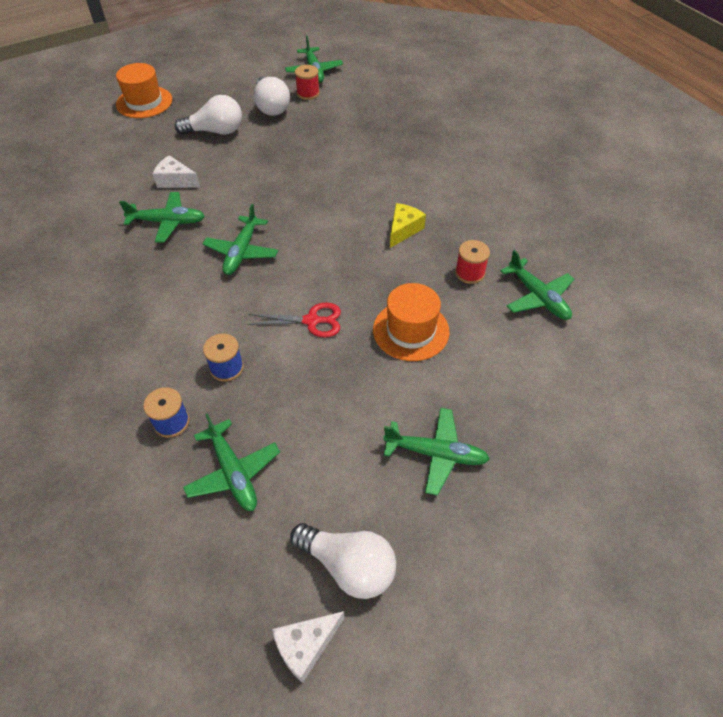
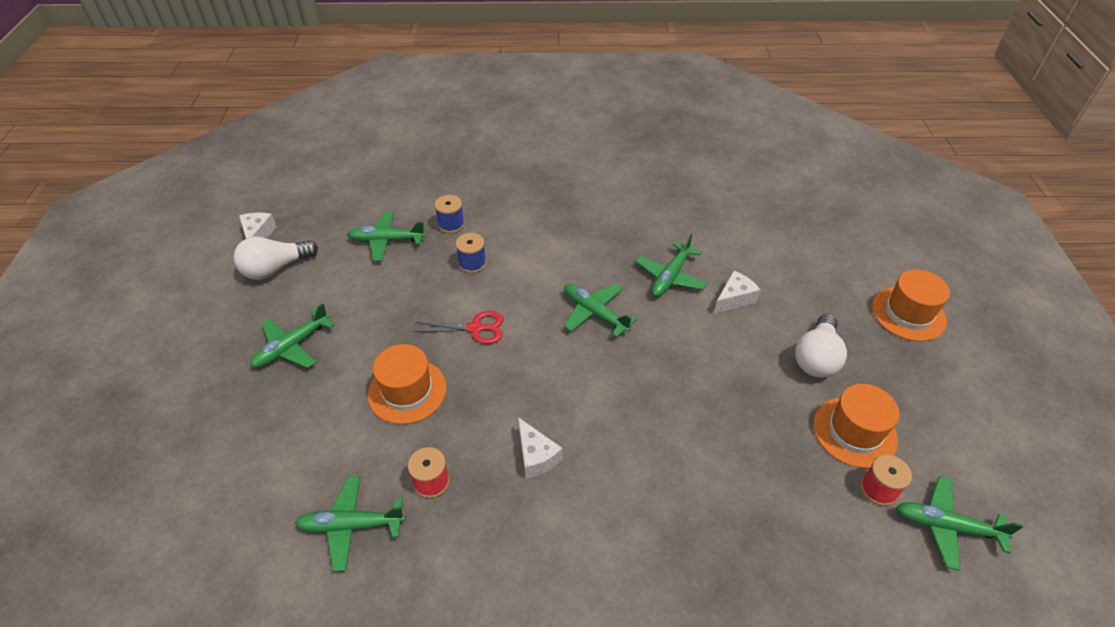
camera: 120 degrees right, 5 degrees down
(271, 107) = (854, 432): white light bulb -> orange hat
(312, 321) = (475, 328): red scissors -> red scissors turned 120 degrees counterclockwise
(403, 230) = (536, 456): yellow cheese -> white cheese

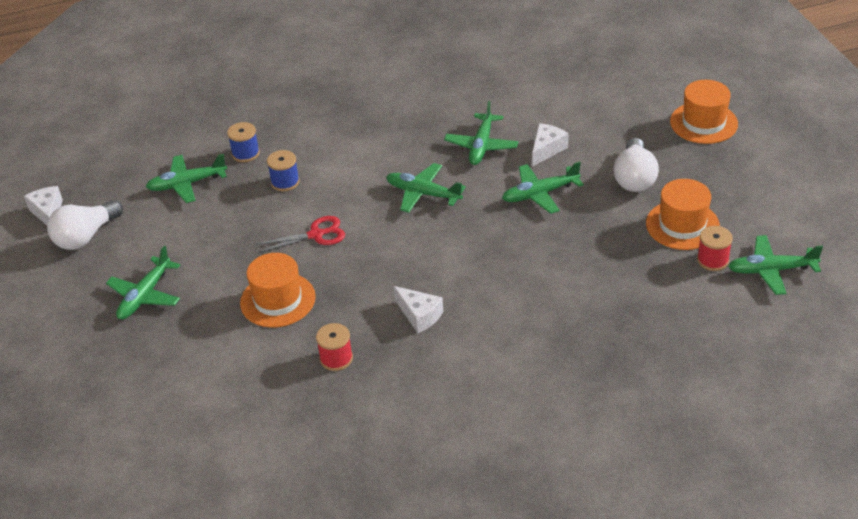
camera: 15 degrees left, 5 degrees down
(351, 525) = (282, 407): green plane -> green plane (540, 194)

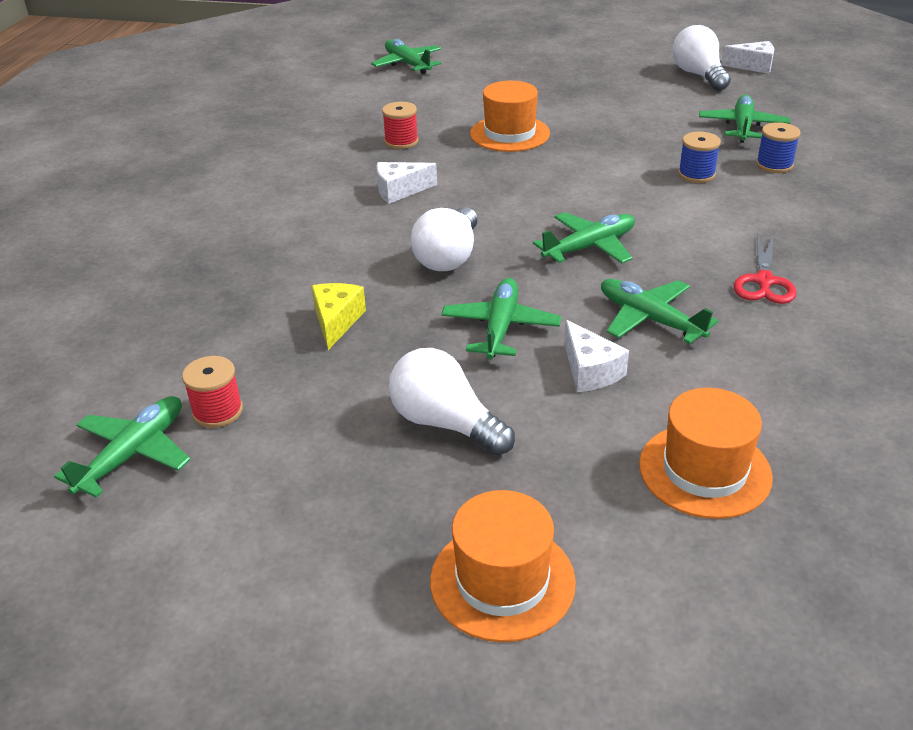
camera: 120 degrees right, 5 degrees down
(145, 296) = (585, 85): green plane -> green plane (407, 64)
(316, 235) = (584, 170): red scissors -> red scissors (764, 281)
(487, 247) = (448, 257): none -> white light bulb
(597, 260) = (336, 321): none -> yellow cheese
(682, 225) = (306, 419): orange hat -> orange hat (704, 470)

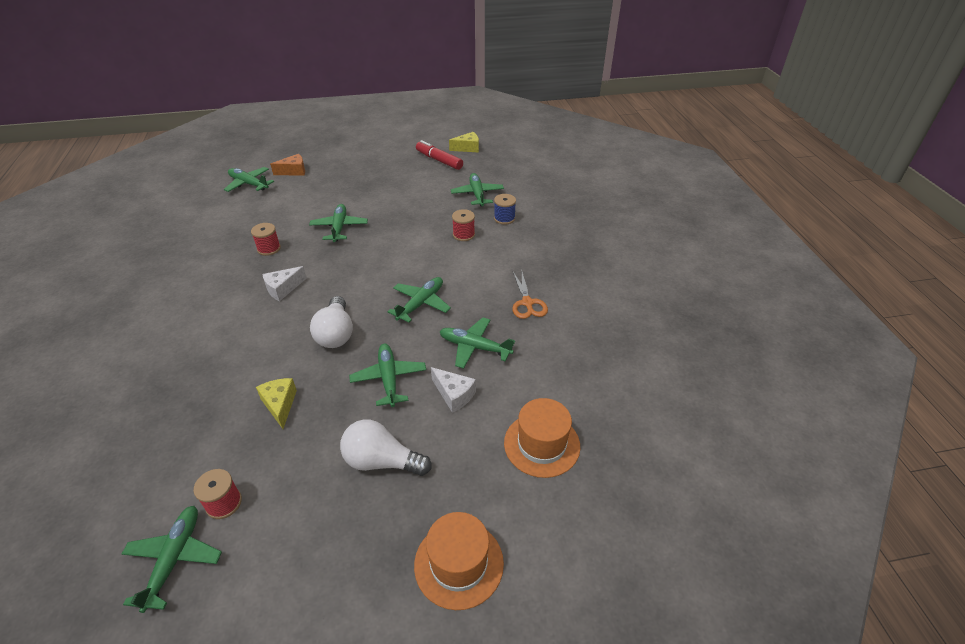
camera: 25 degrees left, 5 degrees up
(475, 58) = (294, 171): none -> orange cheese
(509, 134) = (339, 227): orange hat -> green plane
(696, 174) = (463, 235): blue spool -> red spool
(698, 75) = (439, 160): white light bulb -> red marker
(753, 66) = (467, 148): white cheese -> yellow cheese
(764, 281) = (527, 303): red scissors -> orange scissors

